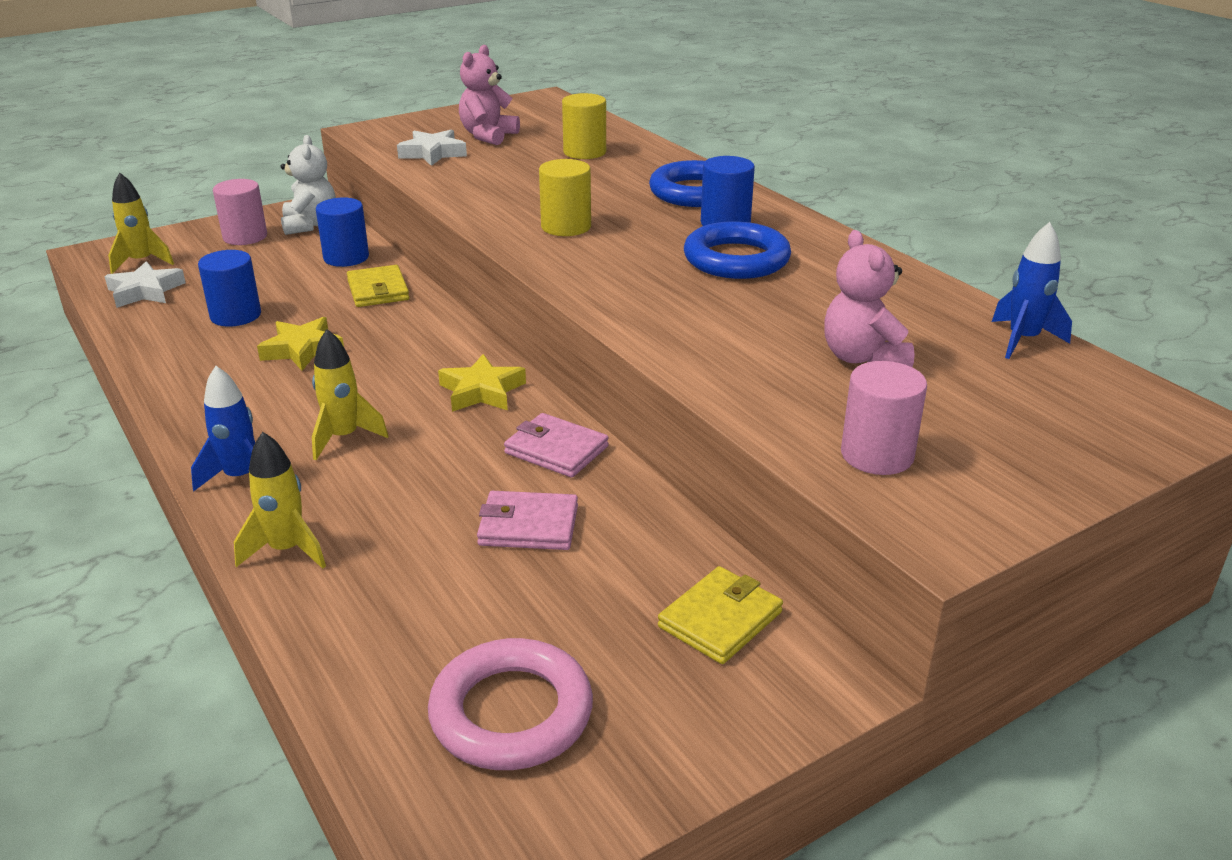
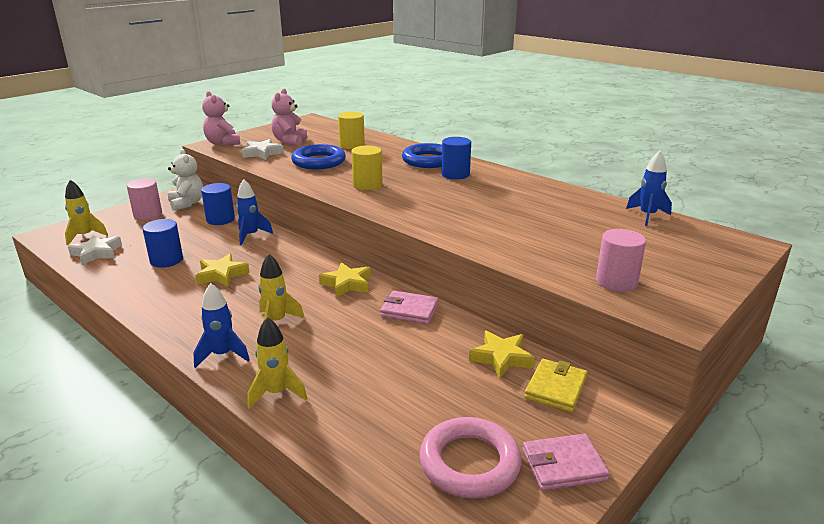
camera: 15 degrees left, 5 degrees down
(378, 290) = (251, 235): yellow wallet -> blue rocket
(528, 526) = (418, 355): pink wallet -> pink wallet (563, 465)
(659, 554) = (501, 358): none -> yellow star
(736, 259) = (474, 192): blue ring -> blue ring (319, 162)
(862, 358) = (574, 234): pink teddy bear -> pink teddy bear (223, 143)

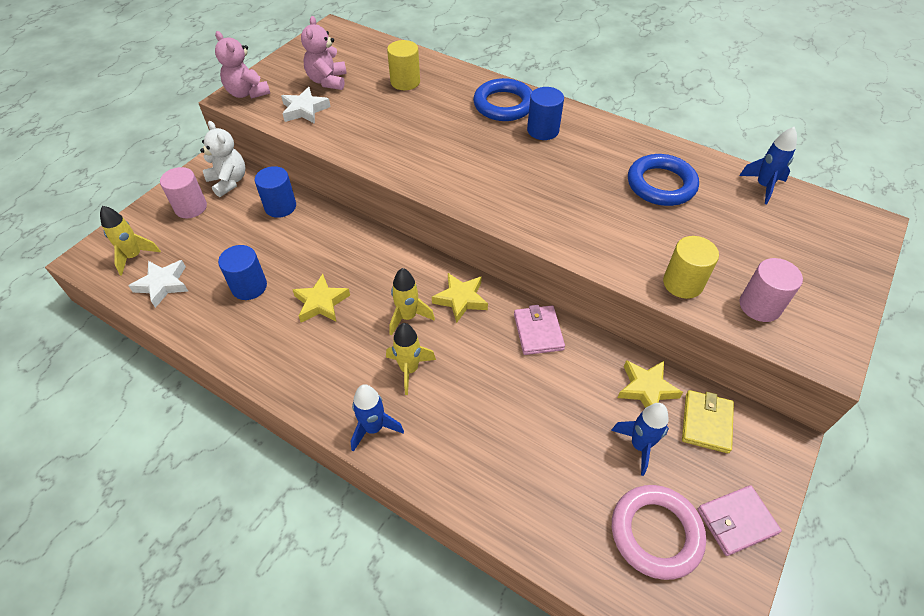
camera: 10 degrees left, 25 degrees up
(251, 235) = (327, 231): blue rocket -> blue rocket (639, 445)
(277, 393) = (449, 473): yellow rocket -> yellow rocket (408, 317)
(319, 162) = (379, 121): blue ring -> blue ring (661, 184)
(367, 185) = (452, 162): yellow cylinder -> yellow cylinder (682, 283)
(409, 310) = (538, 332): pink wallet -> pink wallet turned 75 degrees clockwise

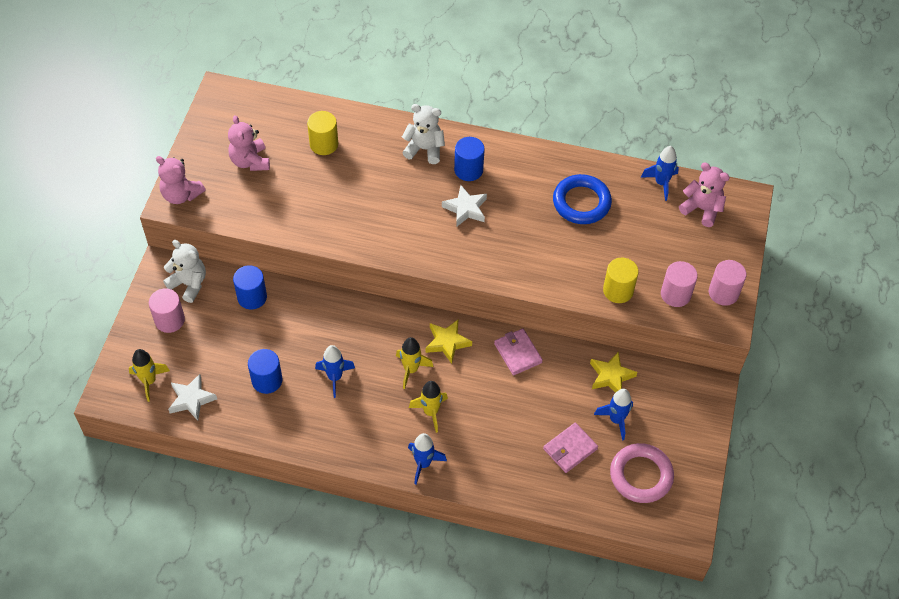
camera: 20 degrees left, 5 degrees up
(304, 110) = (246, 201): white star -> white star (465, 209)
(321, 303) = (335, 377): yellow star -> blue rocket
(503, 105) = (424, 149): blue ring -> white teddy bear
(706, 423) = (658, 389): yellow wallet -> none
(736, 521) = (691, 452): pink wallet -> pink wallet (570, 449)
(811, 222) = (702, 209): none -> pink teddy bear
(827, 320) = (723, 293): none -> pink cylinder

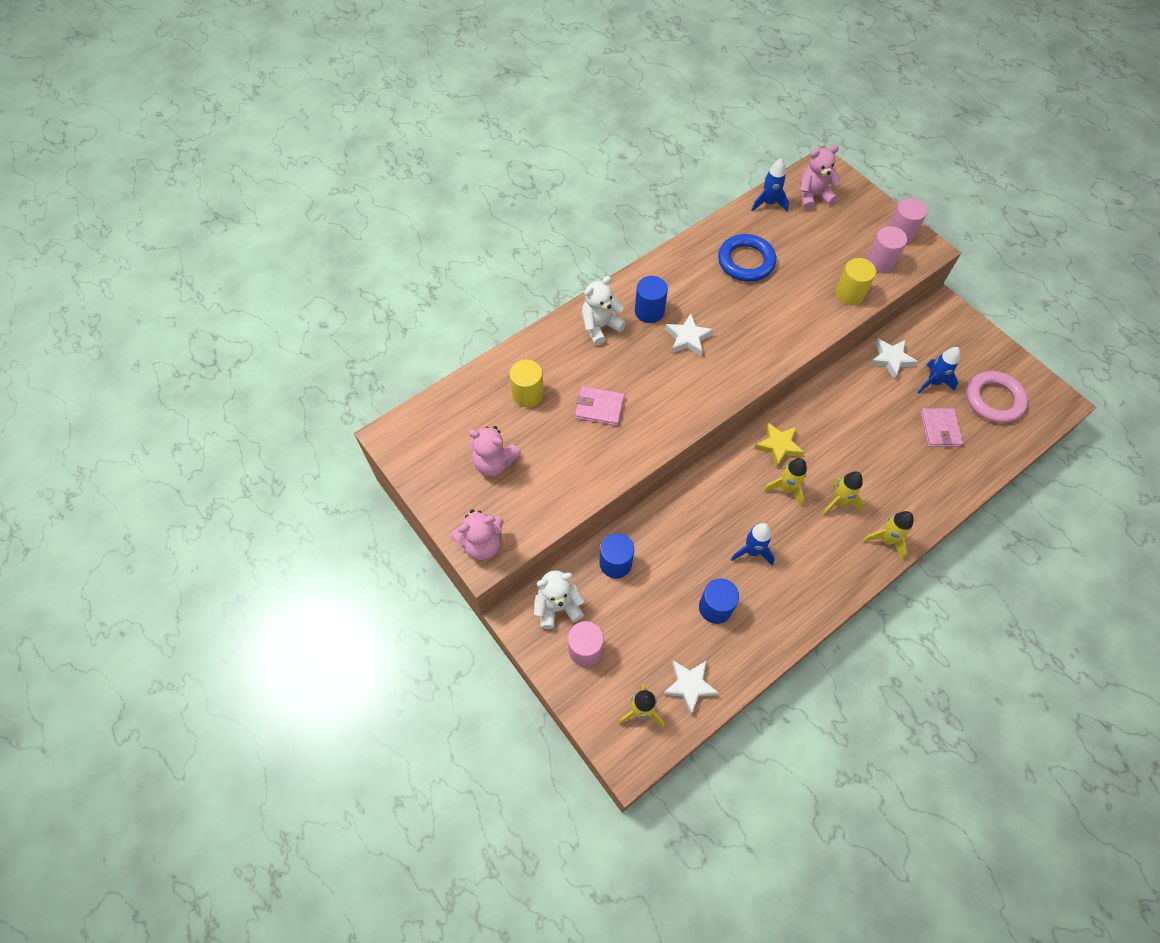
camera: 50 degrees left, 5 degrees up
(423, 464) = (886, 540): blue rocket -> yellow rocket
(518, 353) = (825, 405): pink wallet -> pink wallet (599, 408)
(611, 376) = (891, 359): yellow star -> white star

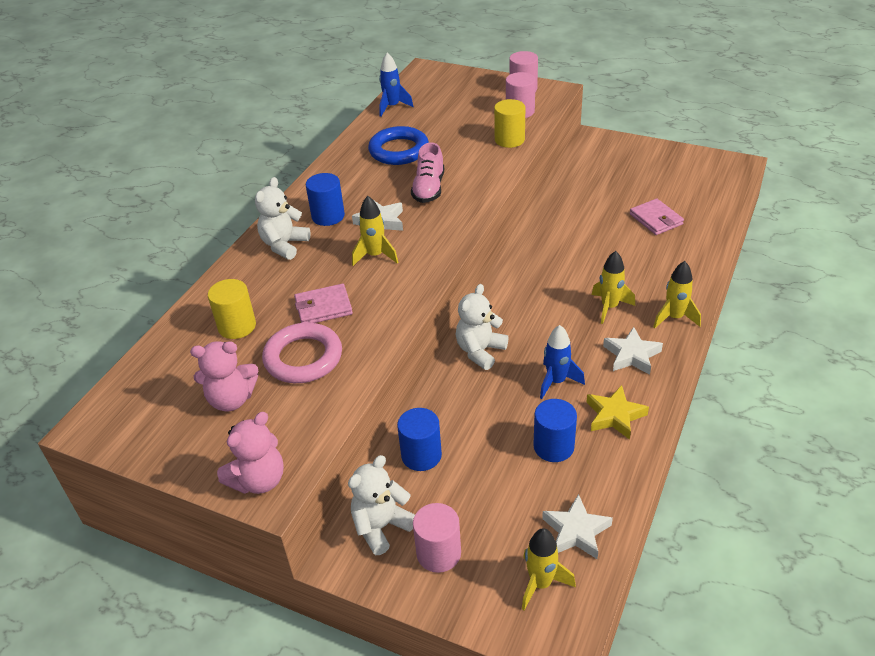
camera: 25 degrees left, 20 degrees down
(710, 492) = (480, 351): none -> white teddy bear
(747, 319) = (429, 189): none -> pink shoe
(778, 446) = (521, 288): yellow star -> yellow star (614, 415)
(786, 489) = (553, 318): yellow rocket -> yellow rocket (375, 256)
(813, 196) = (429, 90): pink teddy bear -> none
(891, 359) = (576, 188): white star -> white star (632, 355)
(933, 382) = (624, 190): blue rocket -> none
(994, 399) = (684, 183): pink ring -> pink ring (303, 358)

